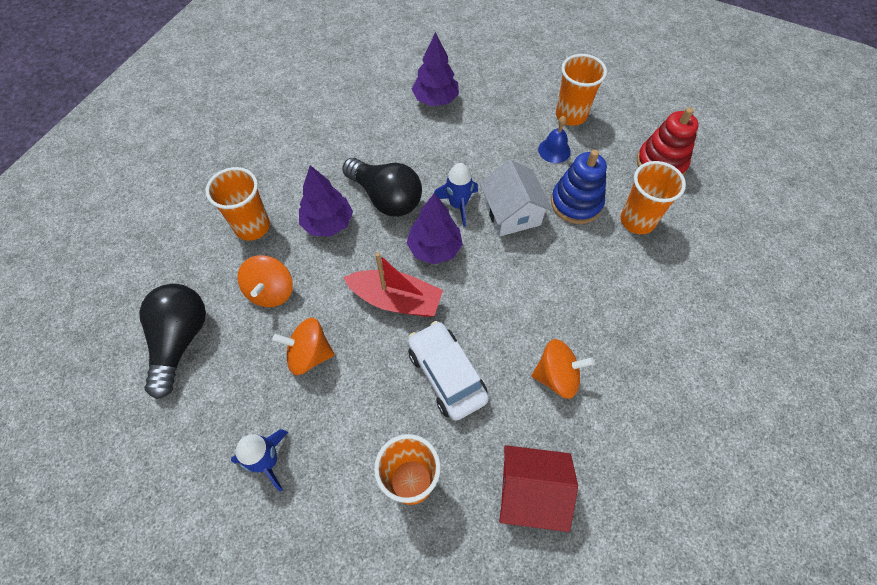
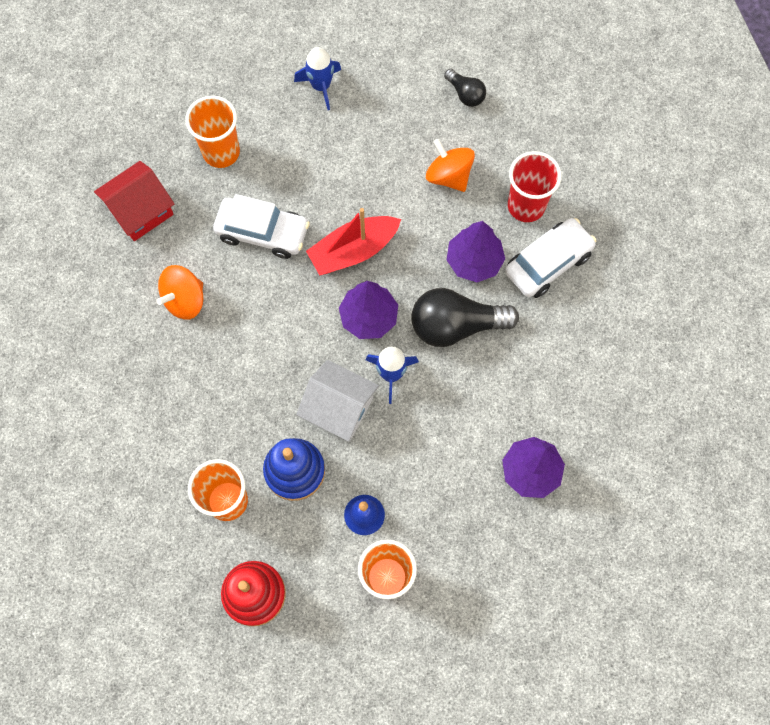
camera: 135 degrees right, 10 degrees up
(180, 340) = (465, 94): black light bulb -> black light bulb, size x0.52
(252, 227) = (526, 206): orange cup -> red cup
(287, 184) = (548, 263): none -> white car
(309, 354) = (370, 162): orange spinning top -> none

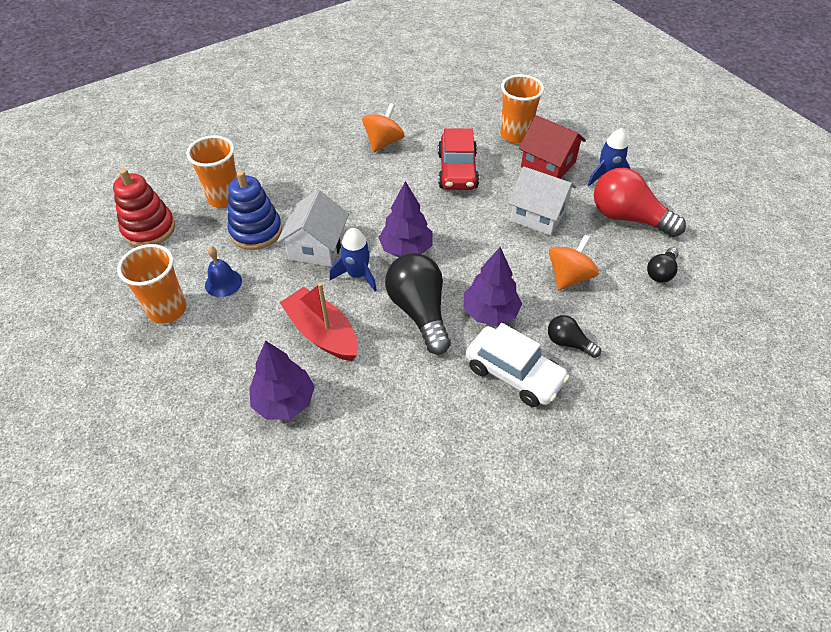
camera: 75 degrees right, 20 degrees down
(140, 211) = (446, 106): red house -> red house (548, 164)
(185, 300) = (383, 142): orange spinning top -> orange spinning top turned 90 degrees clockwise
(262, 232) = (457, 171): white car -> red car
(353, 251) = (464, 227): red boat -> red boat (322, 333)
(357, 173) = (538, 215): none -> white house
(386, 92) = (627, 217): none -> red light bulb
(526, 206) = (568, 343): red cup -> black light bulb

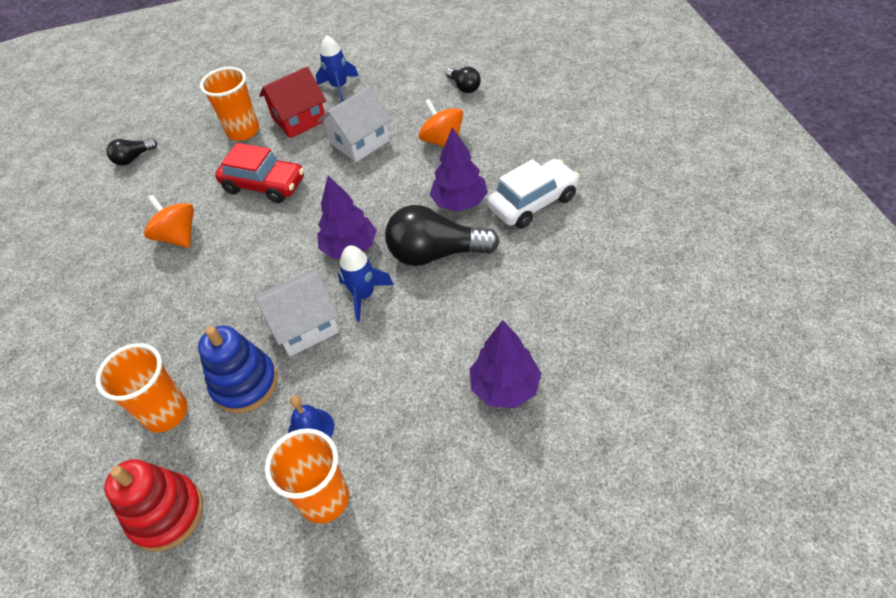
camera: 65 degrees left, 0 degrees up
(317, 247) = (304, 325): white house -> white house turned 60 degrees counterclockwise
(322, 333) = (429, 339): red boat -> none
(568, 343) = (514, 160): black light bulb -> black light bulb (133, 158)
(627, 217) = (395, 88): red light bulb -> none

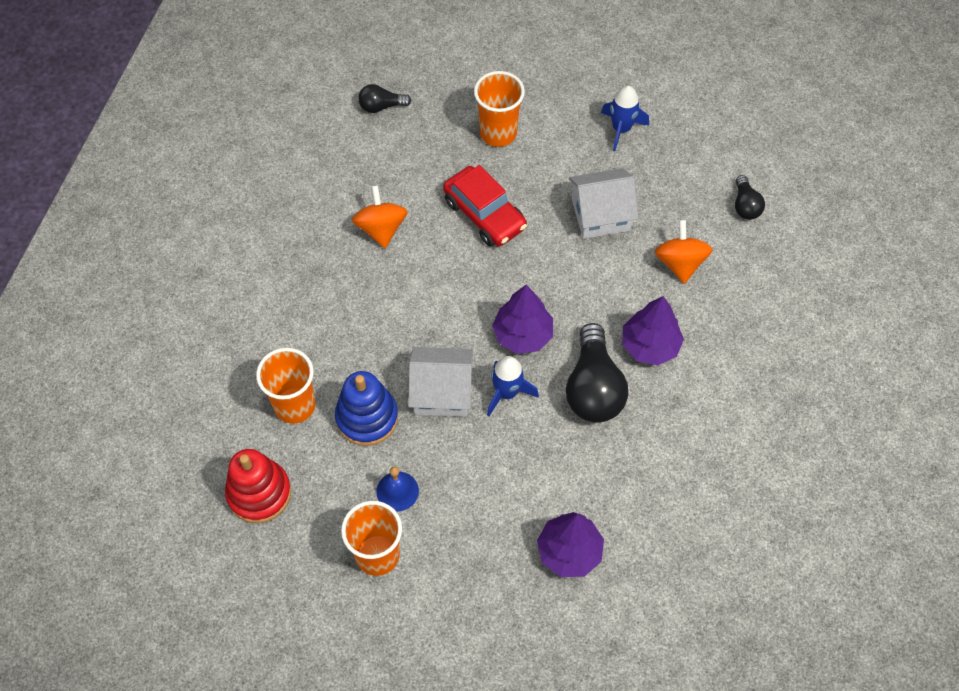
camera: 25 degrees right, 10 degrees up
(299, 119) = (559, 149): red house -> none
(435, 253) = (593, 388): black light bulb -> black light bulb turned 120 degrees counterclockwise
(533, 202) = (716, 388): white car -> none

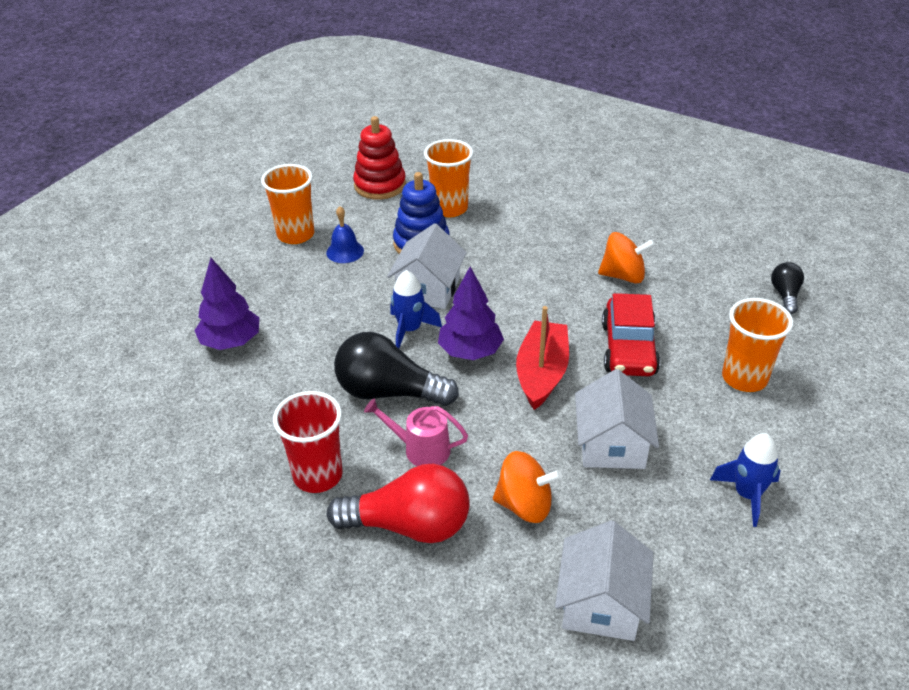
camera: 105 degrees right, 20 degrees down
(484, 214) = (628, 349): red car -> red car turned 60 degrees counterclockwise
(534, 274) = (542, 373): none -> red boat
(650, 346) = (421, 449): purple tree -> pink watering can
(703, 415) = (318, 475): none -> red cup
(726, 335) = (409, 525): none -> red light bulb
(745, 205) = (601, 603): black light bulb -> white house

